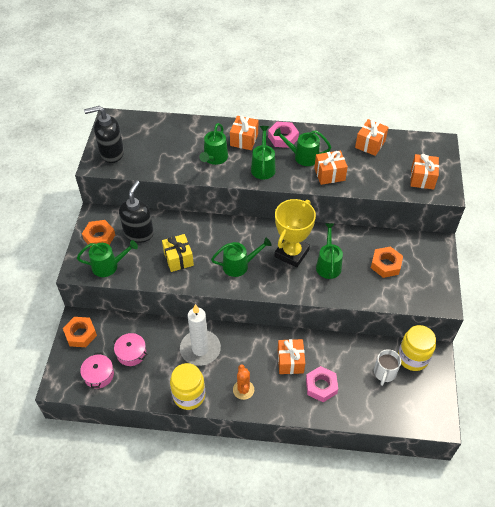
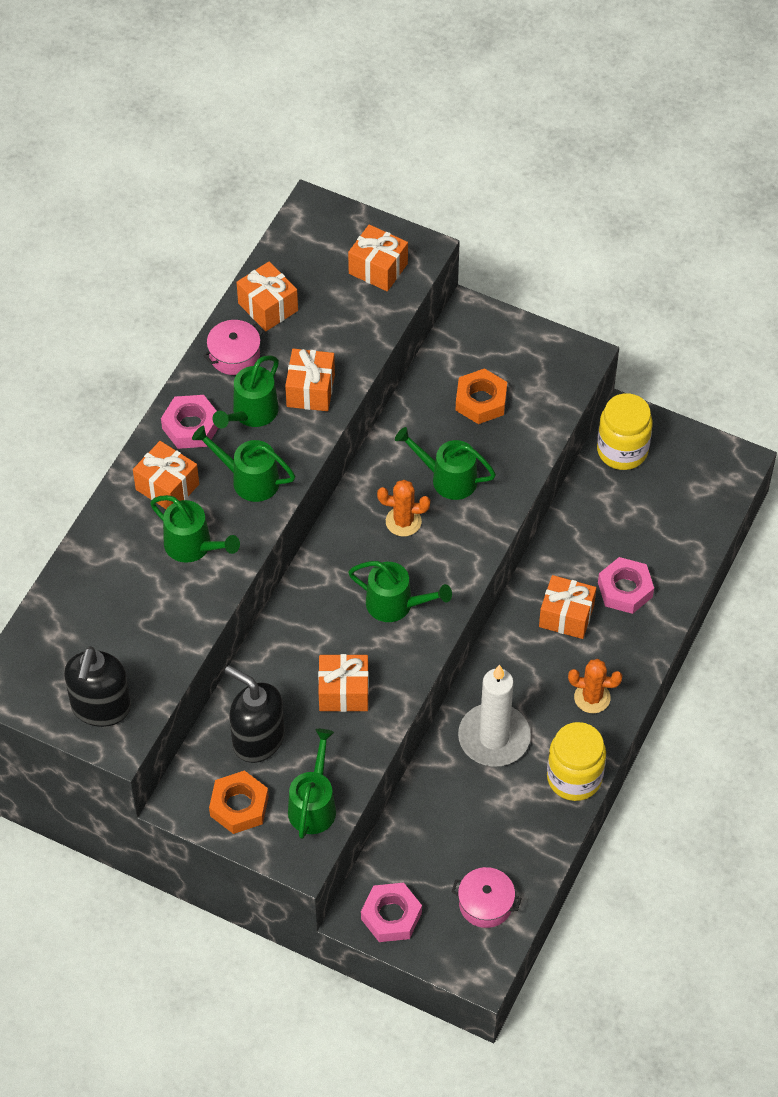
camera: 70 degrees left, 5 degrees up
(81, 334) = (391, 916): orange nut -> pink nut
(131, 353) = (461, 844): pink pot -> pink pot (234, 355)
(178, 259) = (343, 692): yellow gift -> orange gift
(239, 265) = (396, 605): green watering can -> green watering can turned 105 degrees clockwise
(291, 253) = (403, 521): yellow trophy -> orange cactus
(384, 373) = (634, 498): white mug -> none

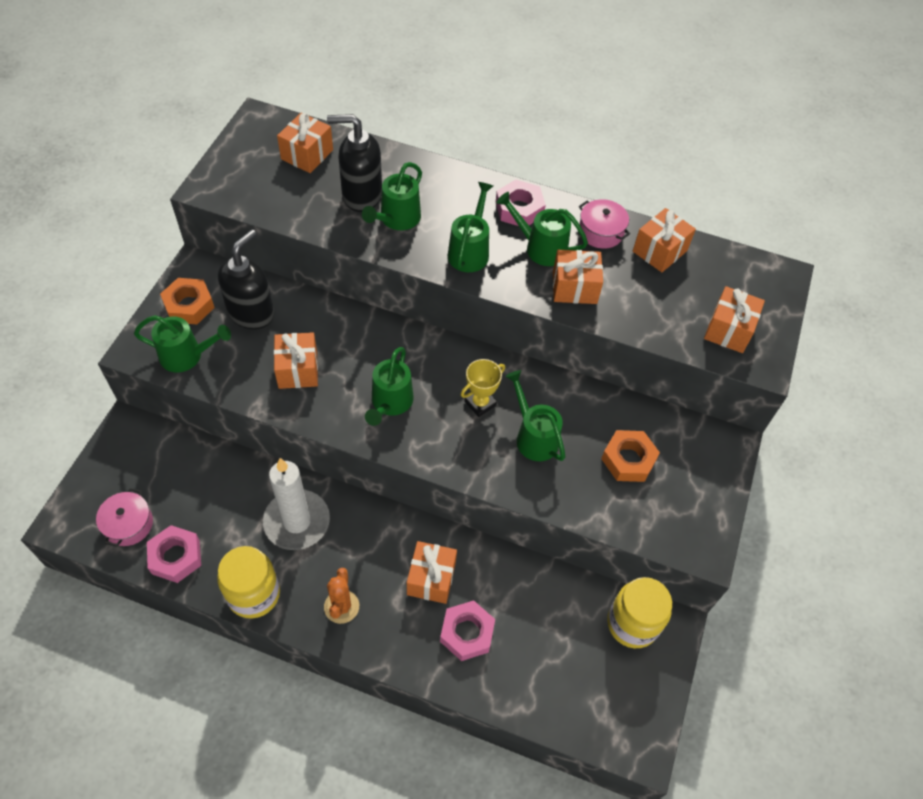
camera: 80 degrees right, 0 degrees up
(101, 708) = (239, 175): black soap dispenser -> black soap dispenser (361, 195)
(167, 487) = (455, 198): orange gift -> orange gift (307, 154)
(391, 916) = (124, 451): pink nut -> pink nut (176, 557)
(403, 521) = (480, 403): orange cactus -> yellow trophy
(447, 478) = (533, 436): green watering can -> green watering can turned 45 degrees counterclockwise

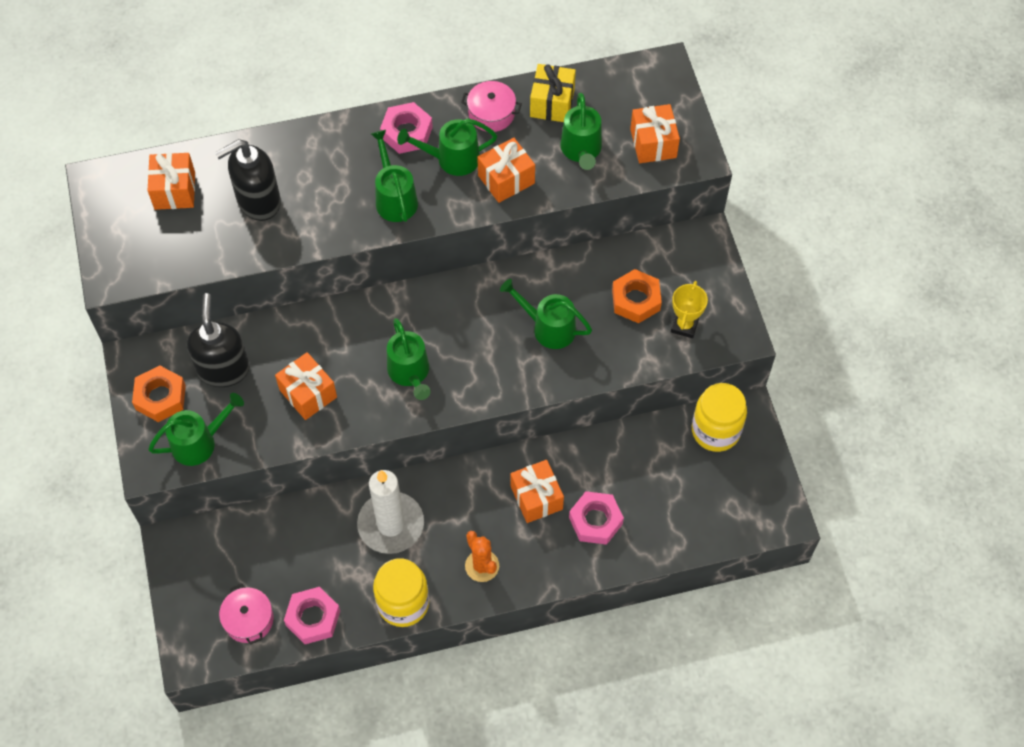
camera: 30 degrees left, 5 degrees up
(396, 219) = (308, 206): green watering can -> green watering can (581, 151)
(480, 403) = (485, 327): yellow trophy -> yellow trophy (684, 326)
(659, 251) = (552, 103): orange gift -> yellow gift

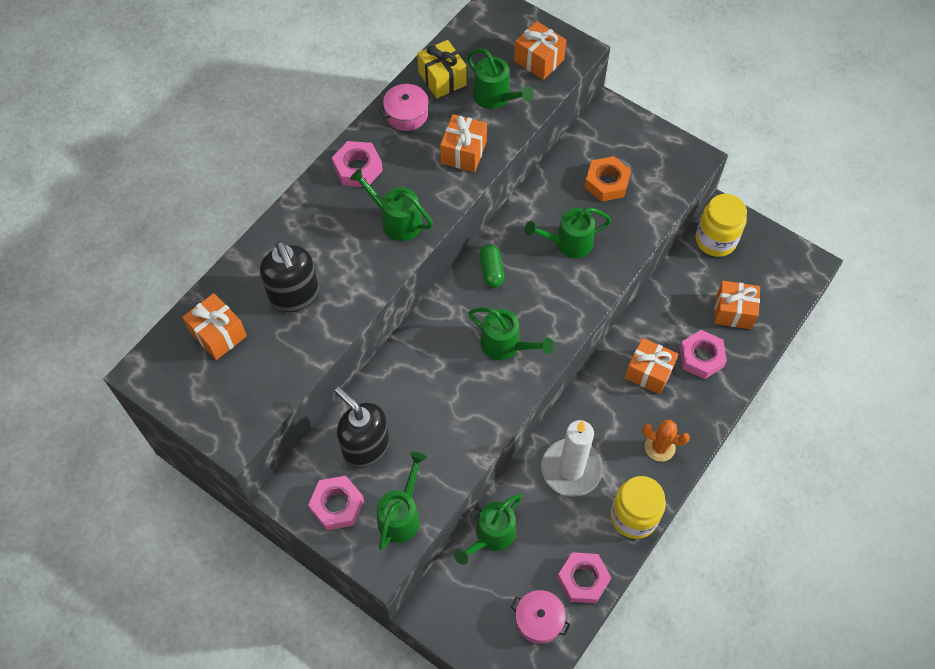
camera: 40 degrees left, 0 degrees up
(160, 397) = (337, 505): orange nut -> pink nut
(258, 201) = (294, 295): black soap dispenser -> black soap dispenser turned 45 degrees counterclockwise
(308, 393) = (447, 416): orange gift -> orange gift (733, 312)
(451, 159) = (410, 165): green watering can -> green watering can (491, 536)
(460, 303) = (491, 271): none -> green capsule
(684, 326) = (654, 177): yellow trophy -> none

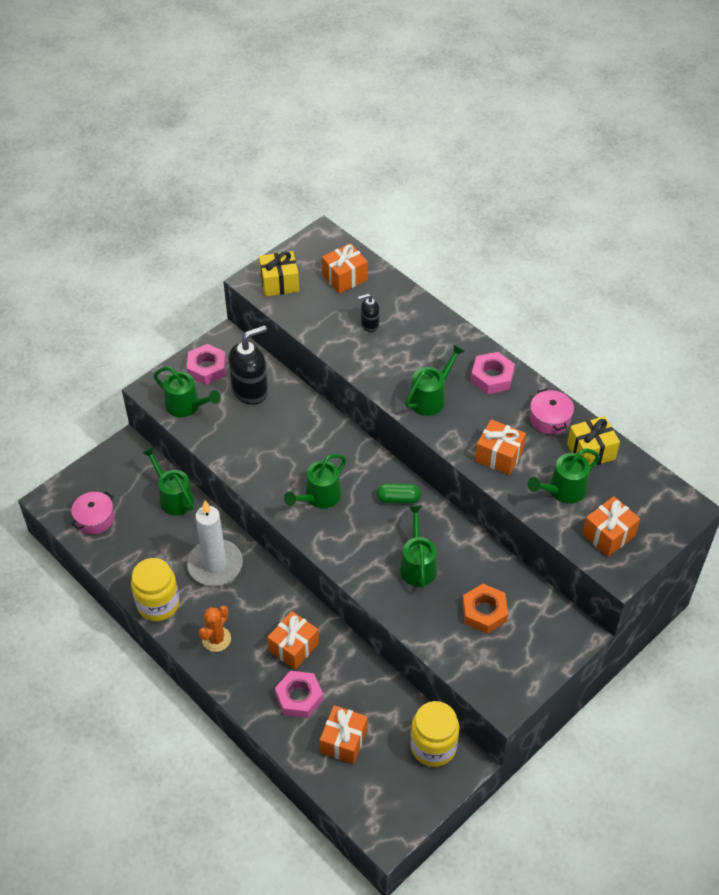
camera: 100 degrees right, 10 degrees down
(234, 407) = (279, 283): none -> yellow gift
(294, 295) = (369, 325): black soap dispenser -> black soap dispenser, size x0.52
(583, 579) = (116, 555): pink nut -> none

